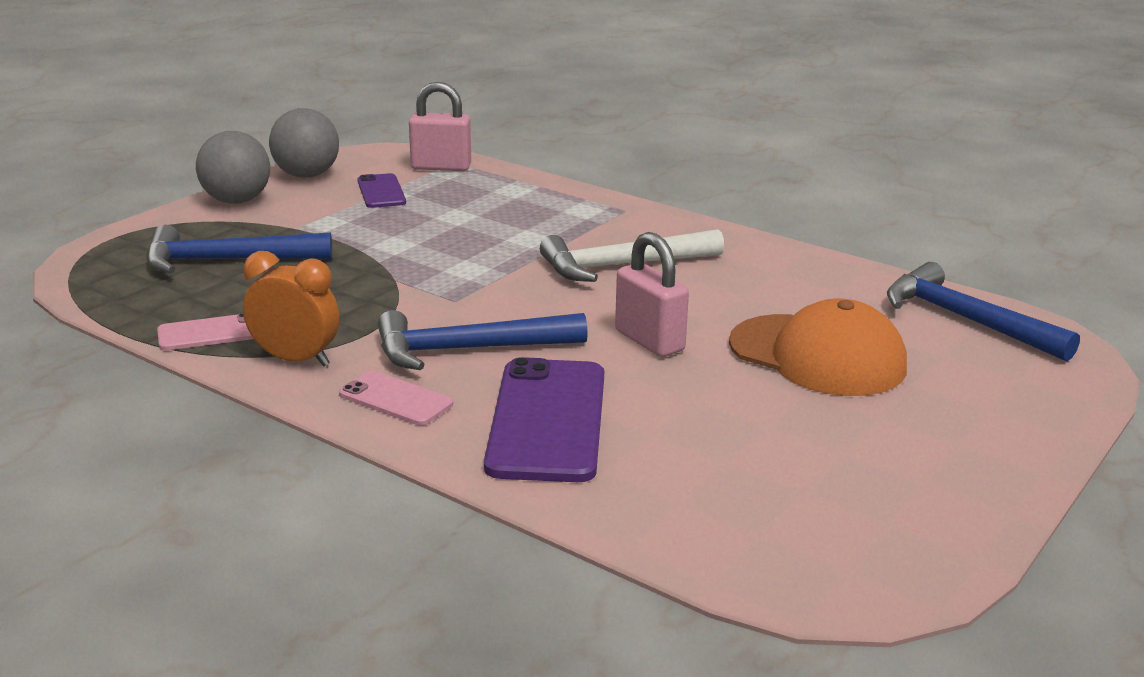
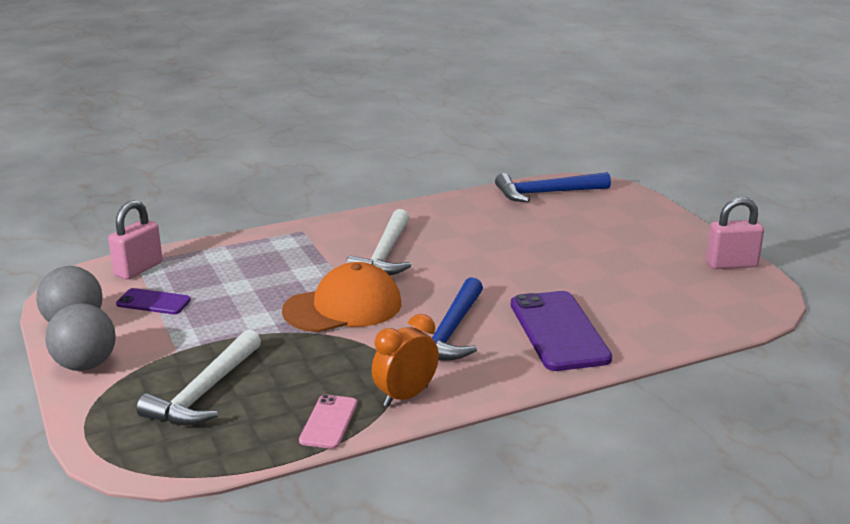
camera: 60 degrees left, 0 degrees up
(227, 261) = (205, 392): blue hammer -> white hammer
(396, 399) = (493, 372): pink phone -> none
(548, 420) = (559, 331): purple phone -> purple phone turned 45 degrees clockwise
(649, 341) = (492, 276): pink padlock -> pink padlock (731, 264)
(817, 356) = (551, 239): orange cap -> orange cap (343, 307)

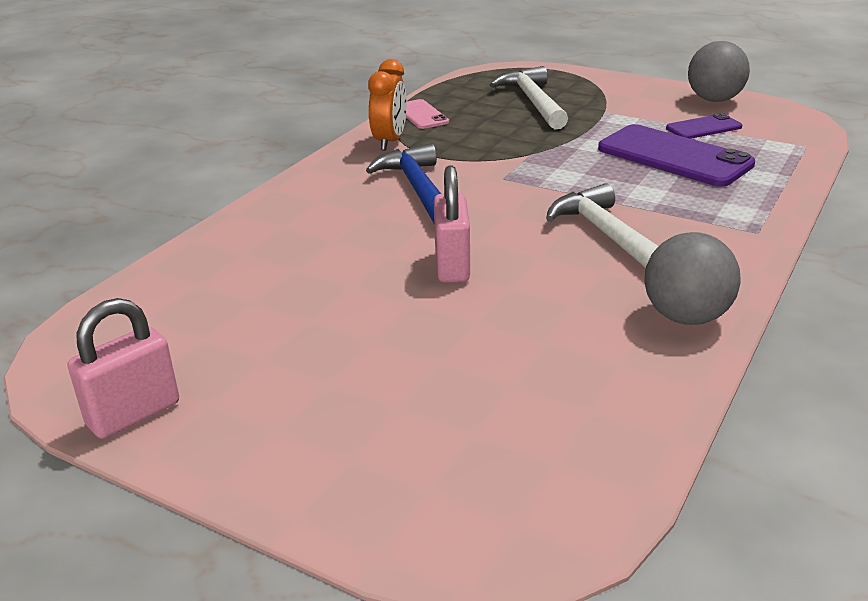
camera: 145 degrees right, 5 degrees up
(85, 365) = (641, 88): grey ball -> grey ball (686, 317)
(138, 269) = (786, 142): pink padlock -> pink padlock (452, 266)
(343, 307) = (549, 177): orange cap -> none
(546, 193) = (577, 460): blue hammer -> none
(559, 331) = (313, 228): purple phone -> purple phone (674, 157)

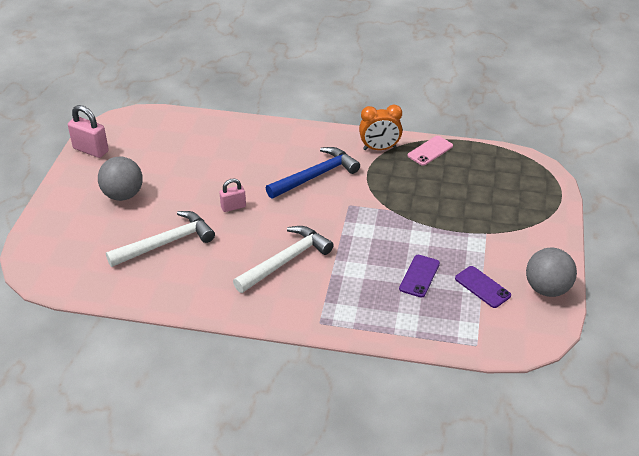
camera: 70 degrees right, 10 degrees up
(452, 266) = (233, 207): pink padlock -> pink padlock, size x0.63
(533, 102) = (484, 195): white hammer -> white hammer (166, 243)
(674, 157) = (419, 276): purple phone -> purple phone, size x0.53
(686, 317) = (208, 298): grey ball -> grey ball (123, 195)

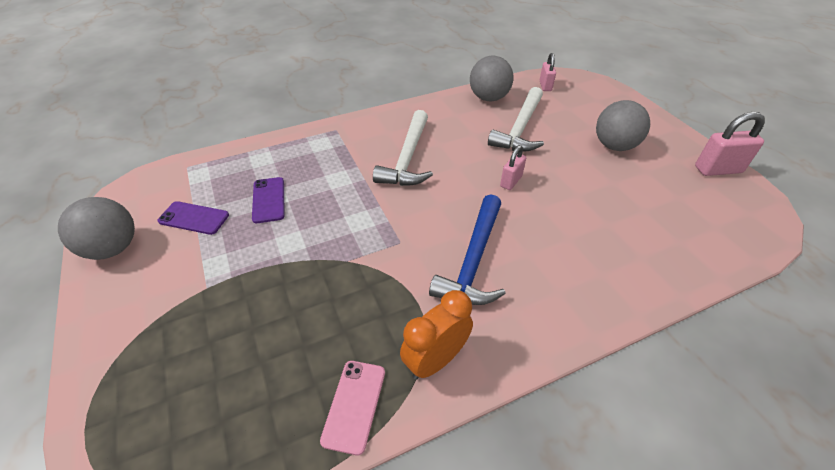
camera: 145 degrees right, 5 degrees up
(75, 275) = (545, 86): none -> pink padlock
(145, 288) = (488, 98): none -> grey ball

